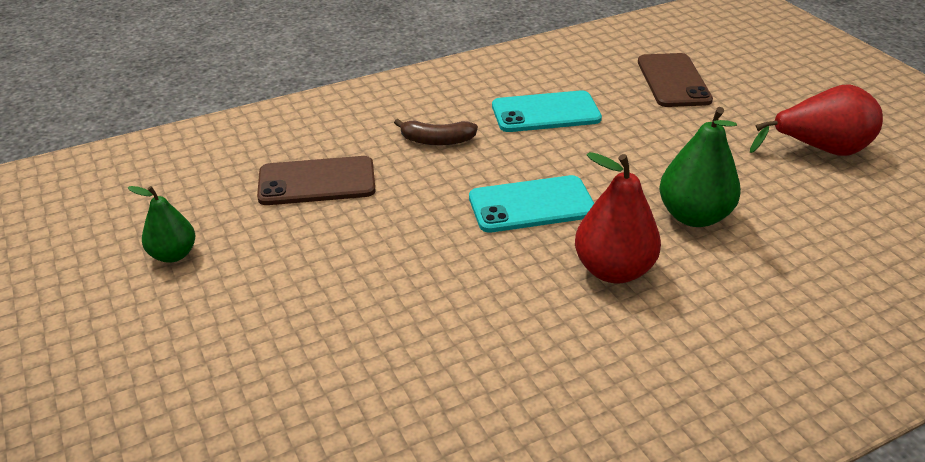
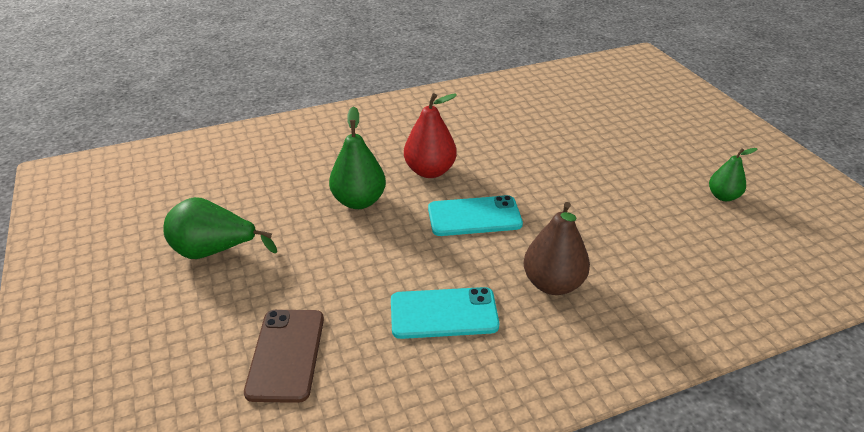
camera: 175 degrees left, 0 degrees up
(317, 182) = (648, 247): brown phone -> none
(437, 141) = (553, 284): brown banana -> brown pear
(820, 149) = (214, 251): red pear -> green pear

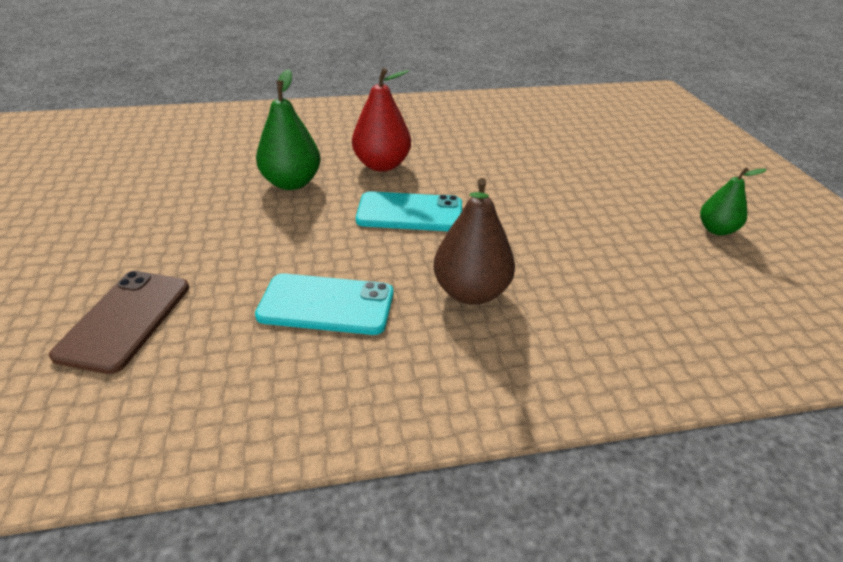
camera: 10 degrees right, 0 degrees up
(214, 251) = (115, 209): green pear -> none

